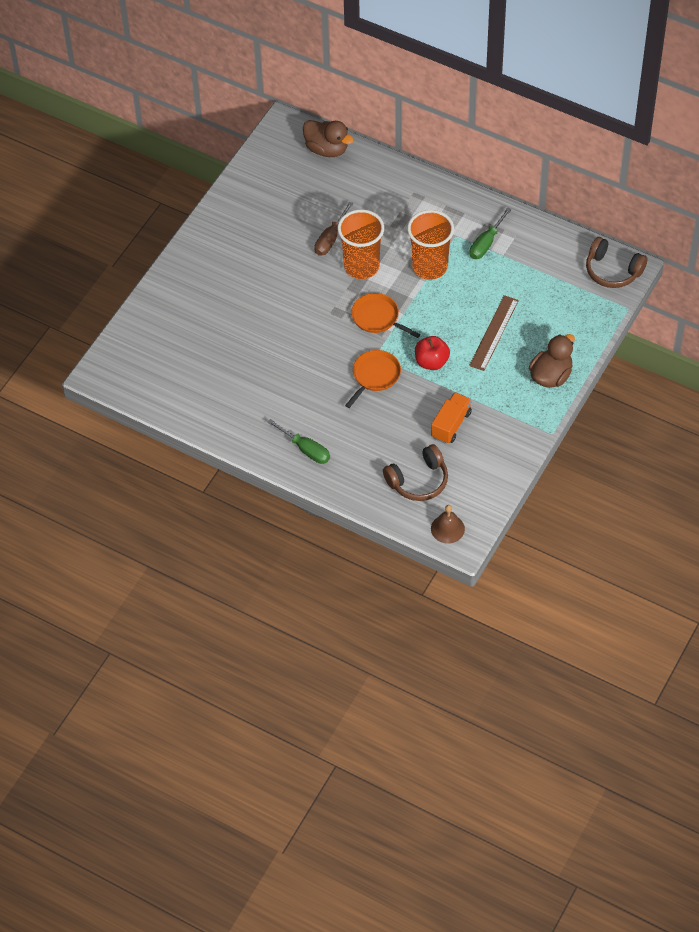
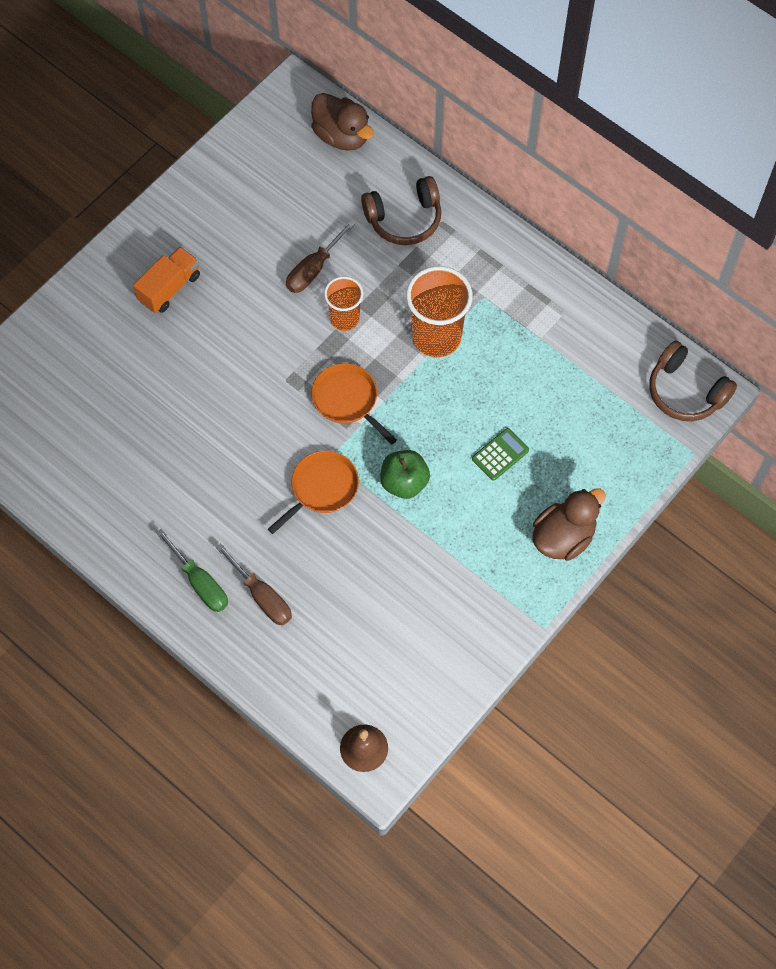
camera: 10 degrees right, 10 degrees up
(351, 450) = (262, 596): none -> brown screwdriver
(361, 266) = (345, 319): orange cup -> orange cup, size x0.61
(418, 481) = (342, 663): brown headphones -> brown headphones (404, 219)
(431, 362) = (404, 482): red apple -> green apple
(451, 425) = (407, 585): orange truck -> orange truck (169, 288)
(486, 243) = (522, 316): green screwdriver -> none
(494, 333) = (500, 454): brown ruler -> green calculator

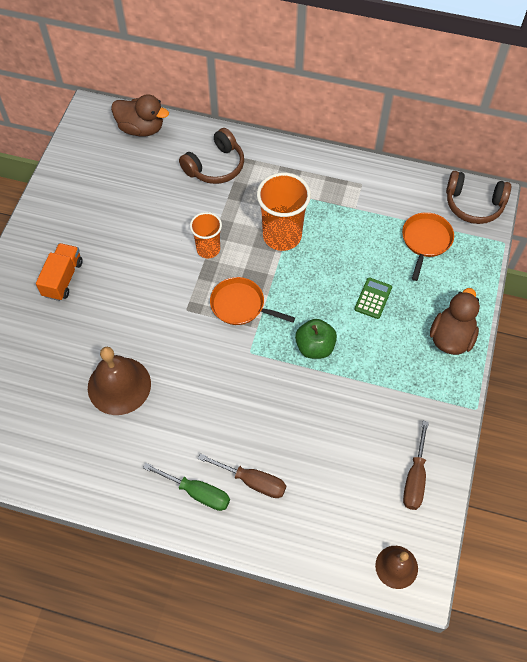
camera: 25 degrees left, 5 degrees down
(174, 434) = (119, 385): none -> brown bell
(314, 269) = (167, 224): brown screwdriver -> brown screwdriver (415, 478)
(322, 488) = (255, 377): orange pan -> orange pan (426, 240)

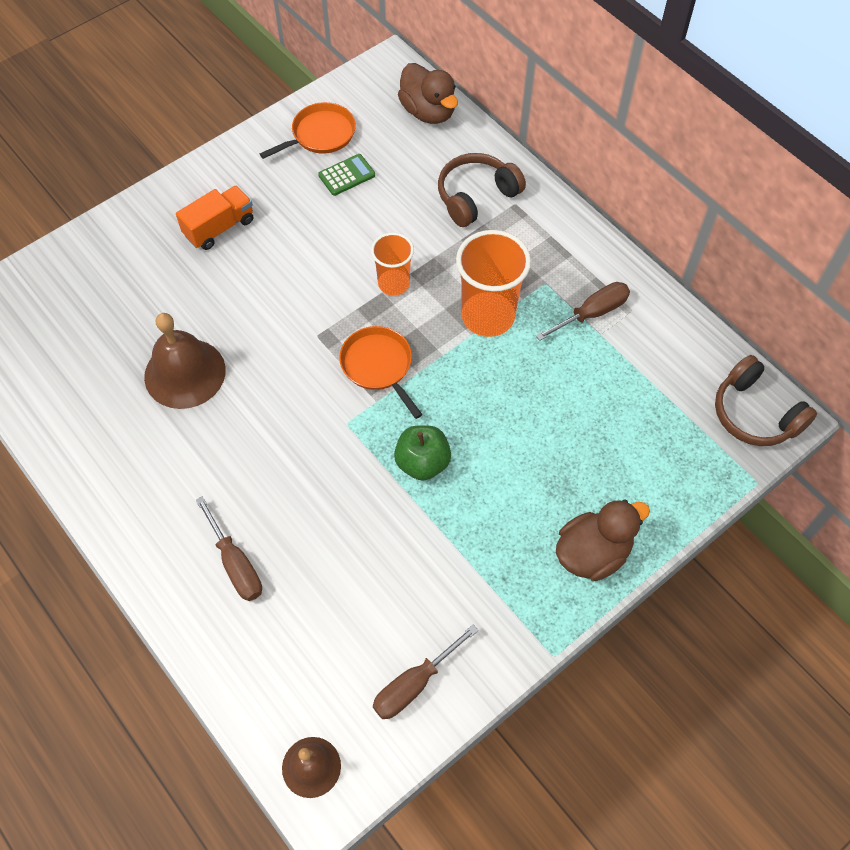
camera: 35 degrees right, 0 degrees up
(197, 492) = (170, 536): green screwdriver -> none
(215, 166) = (476, 196): brown headphones -> brown headphones turned 150 degrees clockwise
(341, 199) = (592, 313): none -> brown screwdriver
(373, 298) = (535, 449): green calculator -> green calculator (346, 175)
(426, 240) = (656, 421): orange pan -> orange pan (320, 134)

